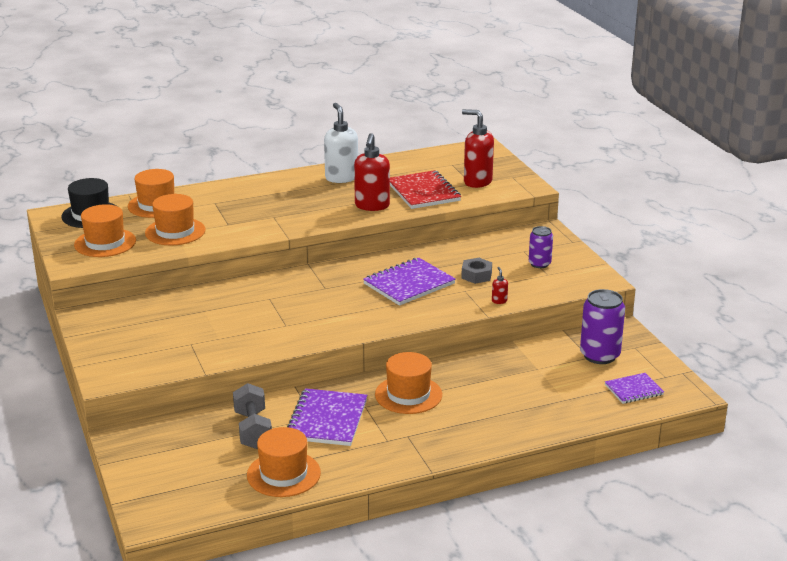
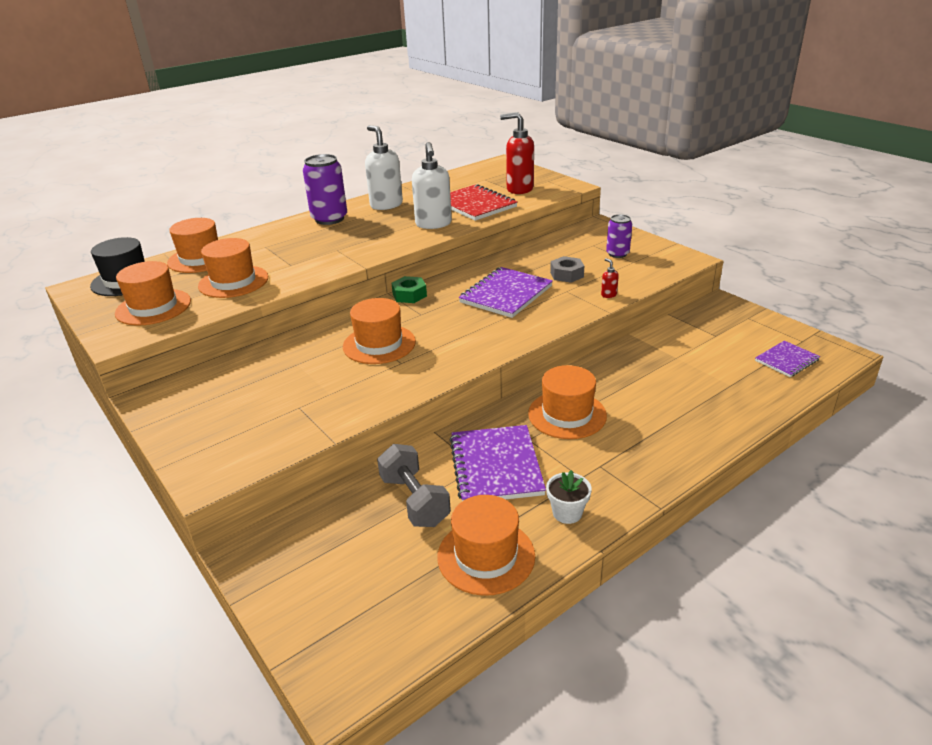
camera: 15 degrees left, 5 degrees up
(276, 307) = (379, 344): none -> orange hat
(325, 269) = (409, 295): none -> green nut
(359, 461) = (567, 513): none -> white flower pot
(372, 206) = (433, 224): red soap dispenser -> white soap dispenser
(599, 355) = (724, 332): purple can -> purple can (329, 219)

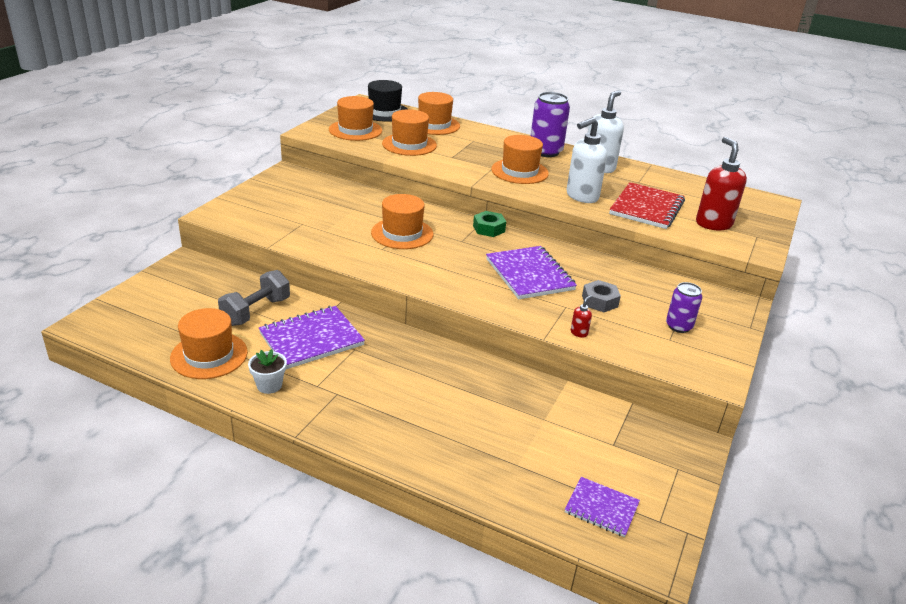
camera: 60 degrees right, 0 degrees up
(506, 294) = (529, 274): purple notebook -> purple notebook turned 60 degrees clockwise
(567, 414) = (400, 363): orange hat -> orange hat (519, 171)

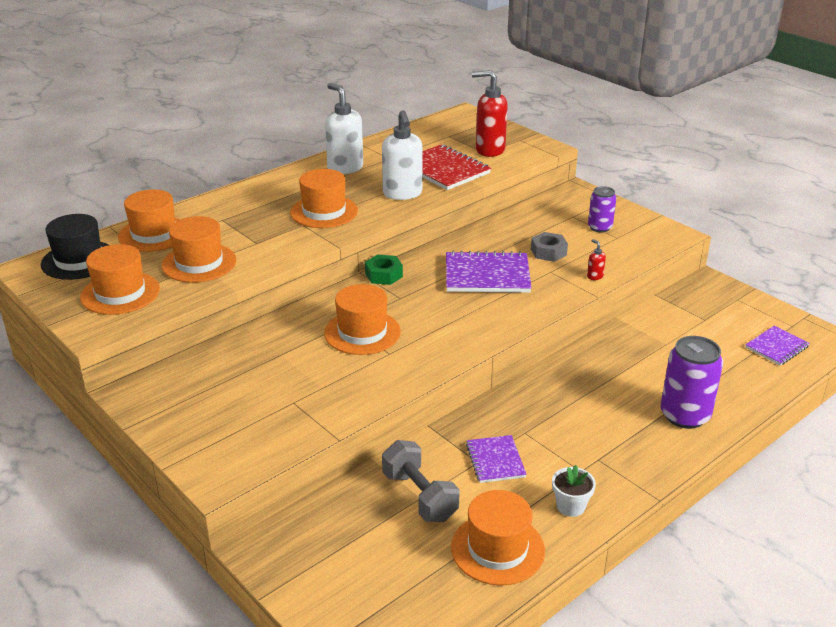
camera: 65 degrees left, 0 degrees up
(311, 339) = (495, 460): purple notebook -> purple notebook, size x0.59
(545, 151) = (285, 185): purple can -> purple can (685, 415)

